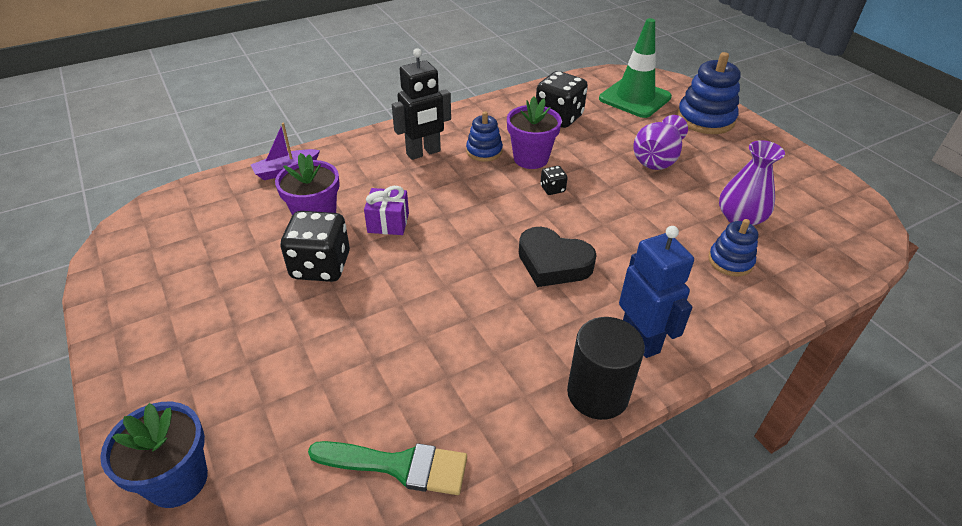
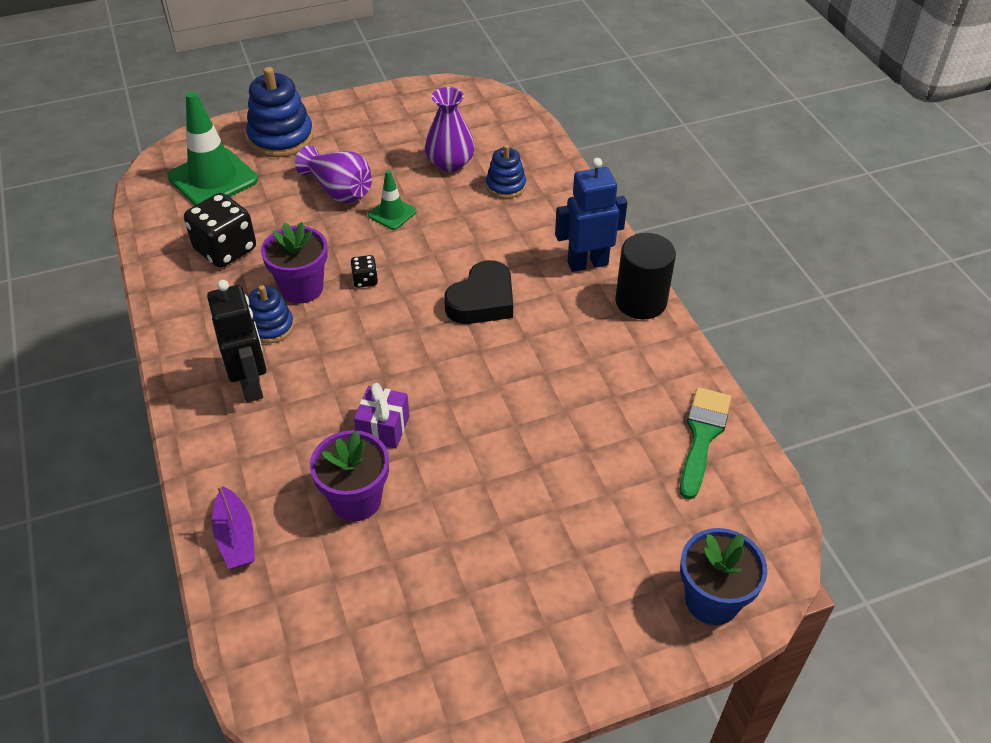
camera: 80 degrees left, 5 degrees up
(321, 266) = (444, 493): black dice -> none
(644, 192) = (392, 213): none -> green traffic cone

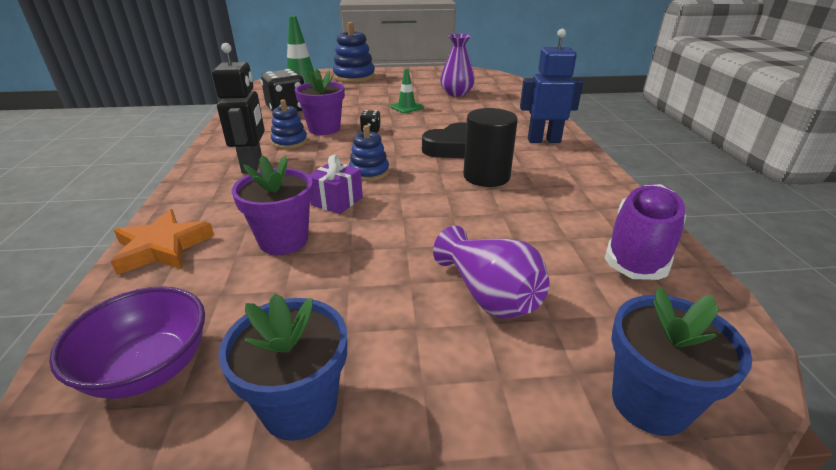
camera: 15 degrees right, 15 degrees down
(236, 537) = (162, 247): purple boat -> orange star
(322, 666) = (149, 368): none -> purple bowl
(339, 190) = (377, 96): purple vase -> purple vase (489, 295)
(461, 667) = (300, 406): none -> blue flower pot
(505, 186) = (491, 104): blue stacking toy -> blue stacking toy (369, 172)
(641, 301) = (585, 162): black cylinder -> black cylinder (486, 176)
(702, 436) = (640, 249): green brush -> purple shoe

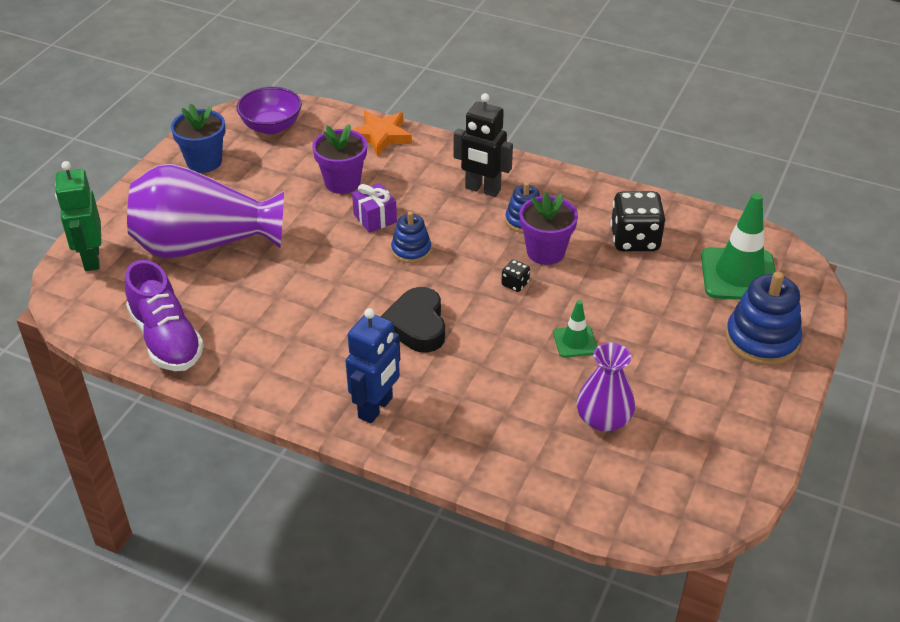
camera: 120 degrees right, 10 degrees up
(486, 176) = (338, 318): black cylinder -> none
(489, 295) = (204, 245): purple vase -> purple vase, size x1.85
(650, 402) = (91, 259): blue flower pot -> green robot

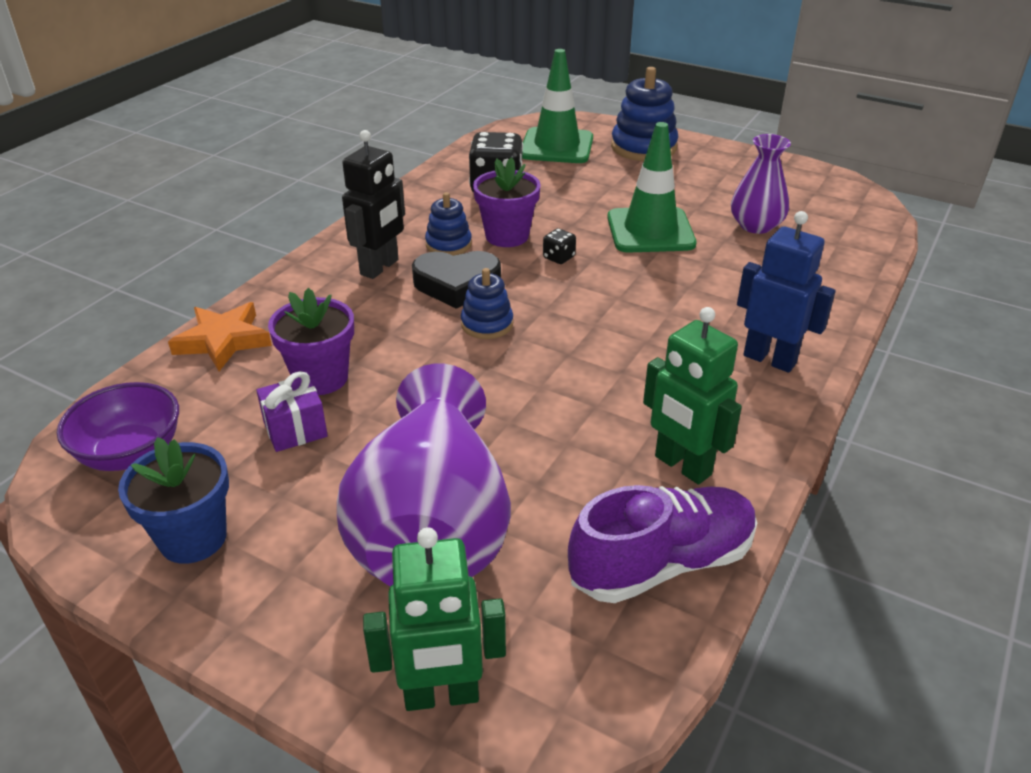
camera: 85 degrees left, 5 degrees down
(251, 351) = (682, 466): none -> green robot
(375, 218) = (413, 351): purple gift -> purple gift (295, 429)
(417, 325) = (627, 325): black heart -> black heart (457, 284)
(575, 342) = (650, 231): green traffic cone -> green traffic cone, size x1.94

